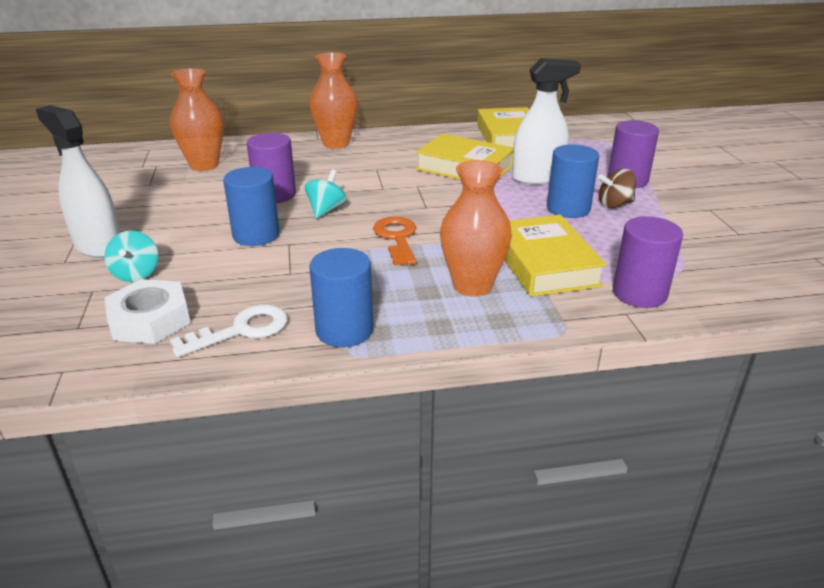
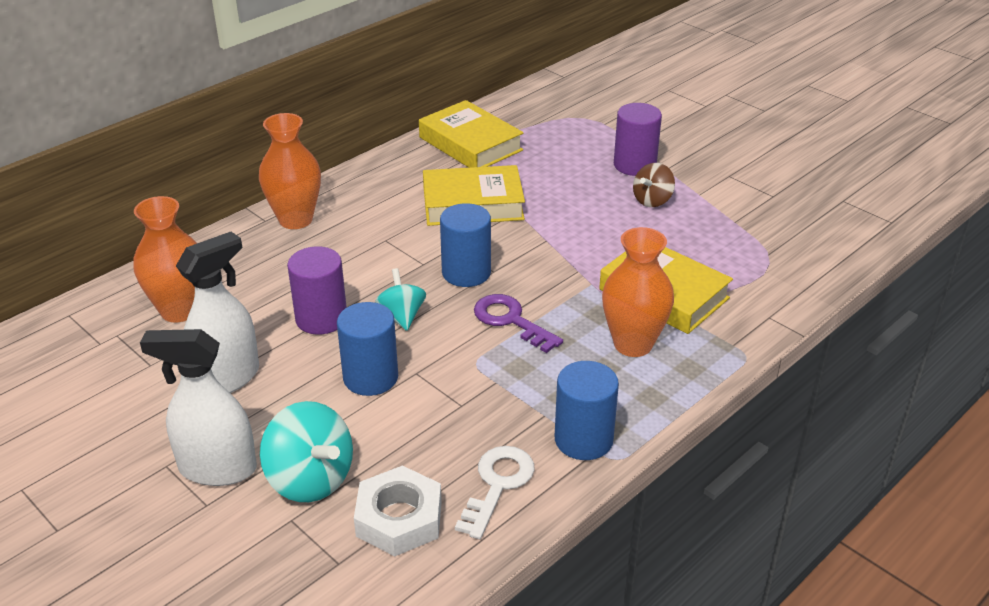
camera: 35 degrees left, 5 degrees up
(136, 274) = (310, 479): turquoise spinning top -> turquoise spinning top, size x1.61
(397, 238) = (511, 321): orange key -> purple key
(537, 178) = (555, 192): white spray bottle -> white spray bottle (227, 378)
(568, 209) = (620, 221): blue cylinder -> blue cylinder (466, 273)
(639, 293) = (761, 293): purple cylinder -> none

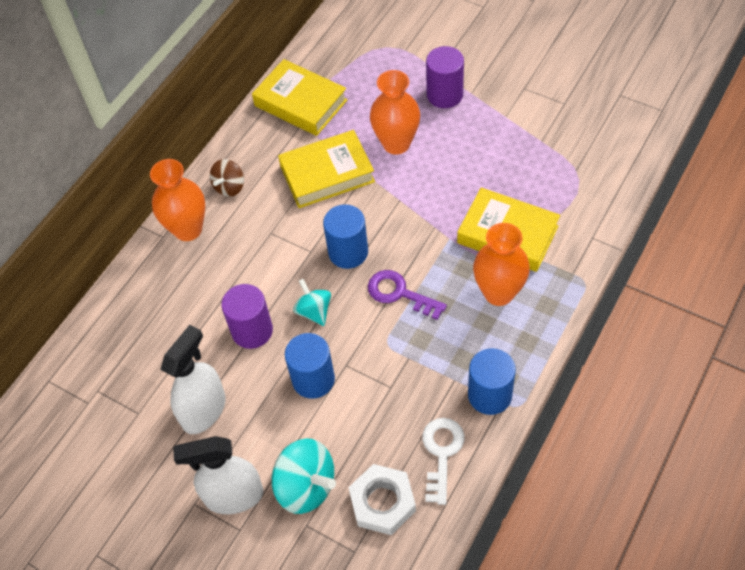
camera: 10 degrees left, 20 degrees up
(179, 310) = (136, 352): orange vase -> orange vase (396, 144)
(652, 200) = (470, 133): brown spinning top -> brown spinning top (229, 187)

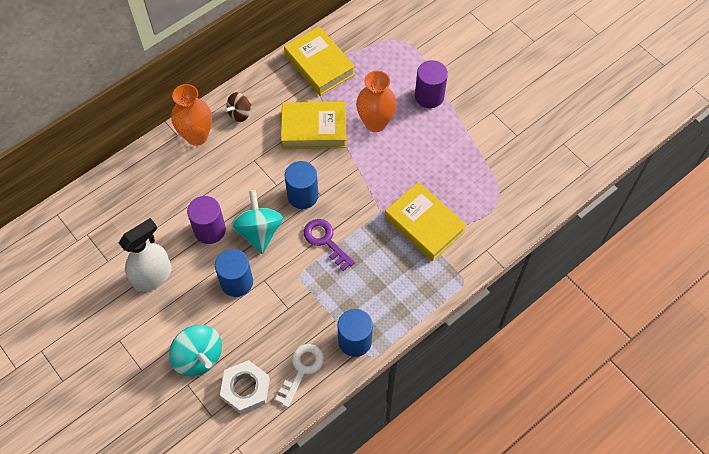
camera: 15 degrees right, 5 degrees up
(233, 496) = (147, 345): white spray bottle -> none
(314, 311) = (259, 231): turquoise spinning top -> turquoise spinning top, size x1.61
(499, 293) = (397, 267): orange vase -> none

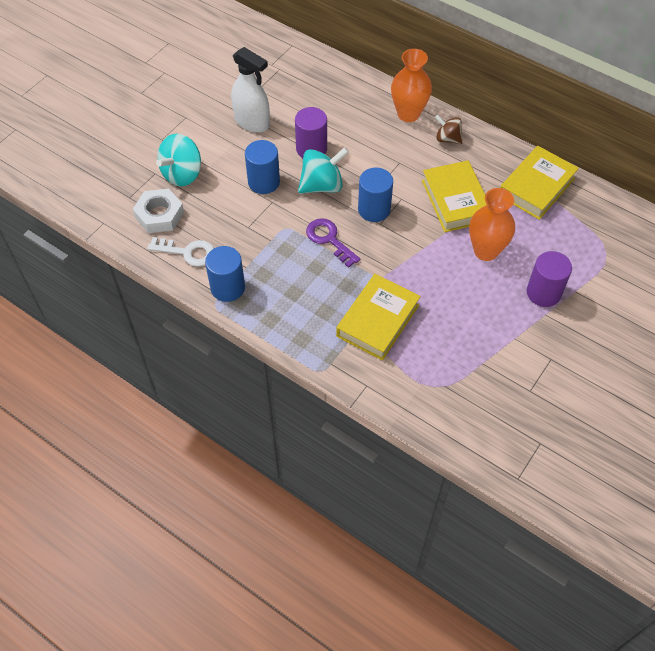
camera: 75 degrees right, 5 degrees down
(326, 241) = (329, 240): purple key -> purple key turned 75 degrees counterclockwise

